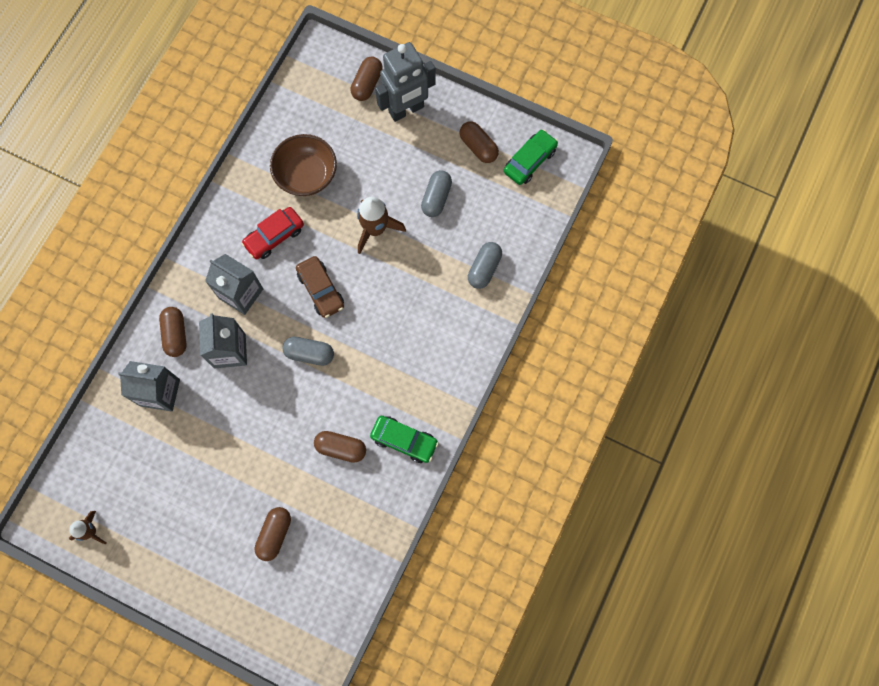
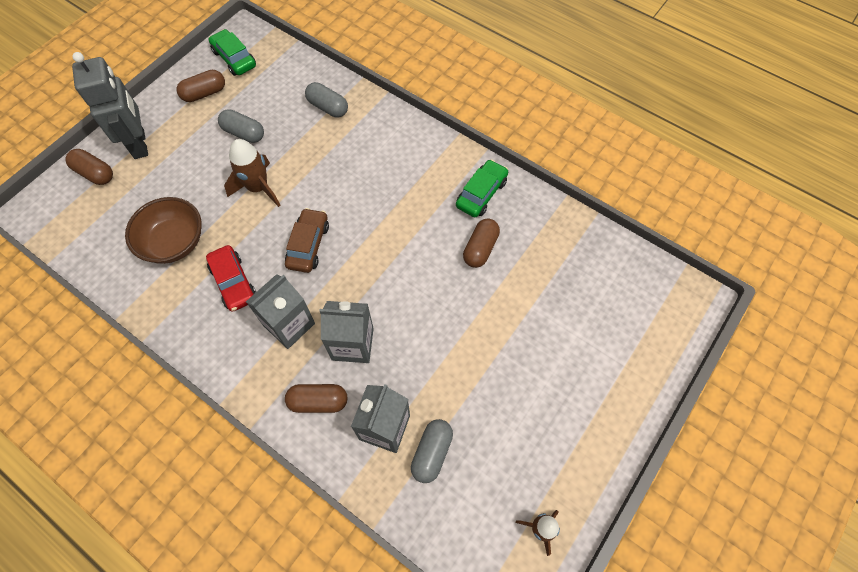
camera: 80 degrees left, 10 degrees down
(275, 534) = (562, 321): brown capsule -> none
(309, 354) = (375, 264): grey capsule -> grey capsule (432, 453)
(321, 290) = (308, 245): brown car -> brown car turned 60 degrees counterclockwise

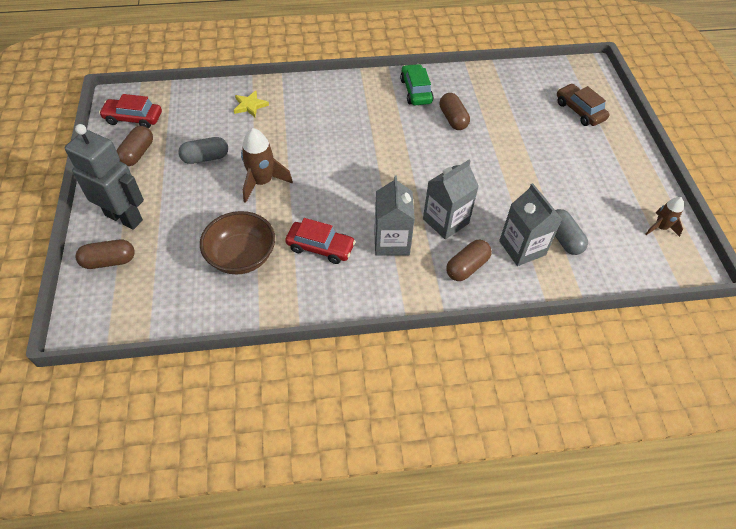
camera: 45 degrees left, 10 degrees down
(234, 59) = (133, 118): green car -> red car
(308, 245) = (344, 190): brown car -> brown car (579, 111)
(328, 107) = (250, 105): grey capsule -> yellow star

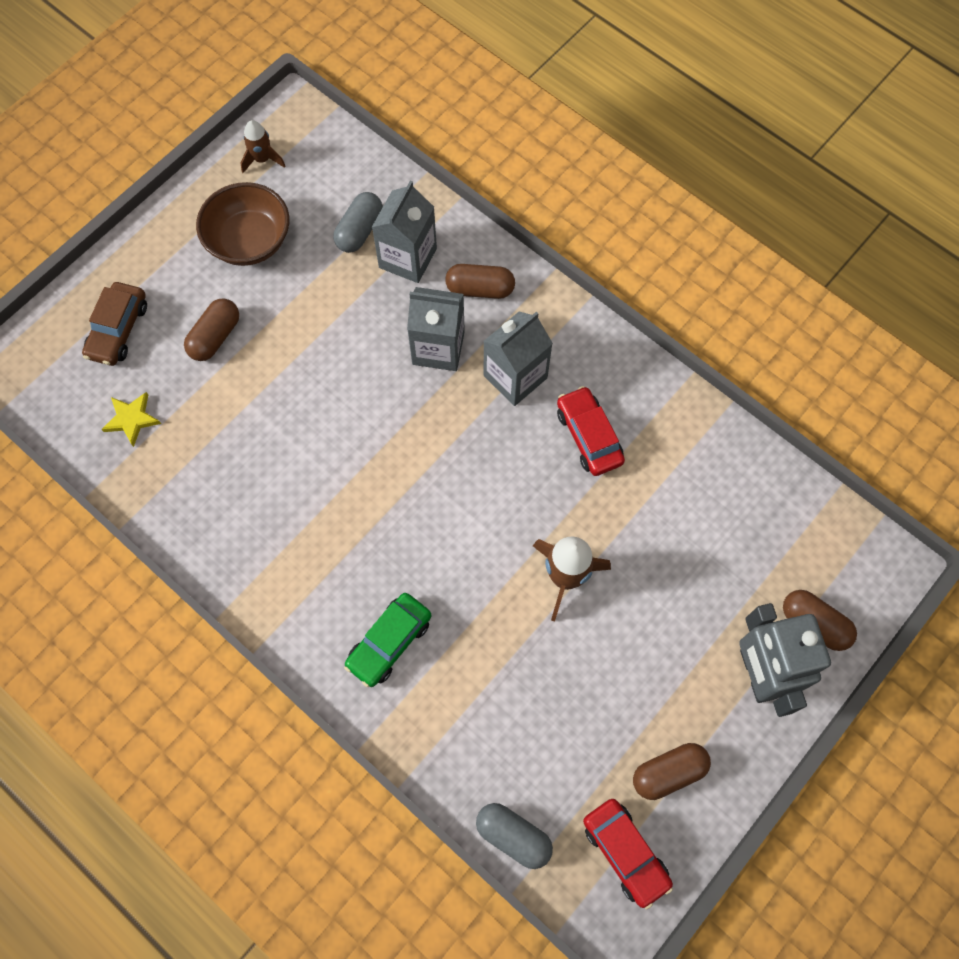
camera: 130 degrees left, 15 degrees up
(205, 158) = (595, 681): grey capsule -> grey capsule (513, 836)
(241, 256) = (675, 499): brown bowl -> brown bowl (249, 241)
(250, 105) = (460, 723): yellow star -> yellow star (131, 419)
(416, 91) = (242, 540): green car -> green car (389, 642)
(453, 119) = (260, 456): brown capsule -> brown capsule (215, 337)

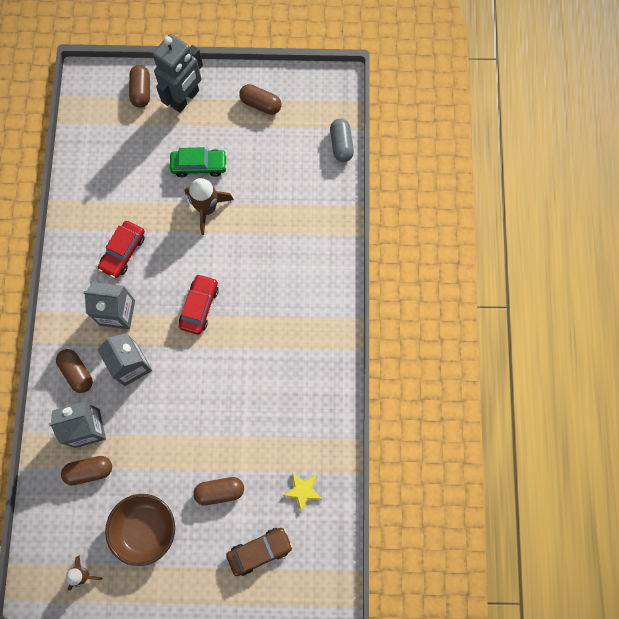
camera: 130 degrees left, 5 degrees up
(359, 230) = (89, 471): grey capsule -> brown capsule
(389, 642) = (305, 261): green car -> green car (199, 165)
(625, 852) = (309, 98): red car -> red car (199, 306)

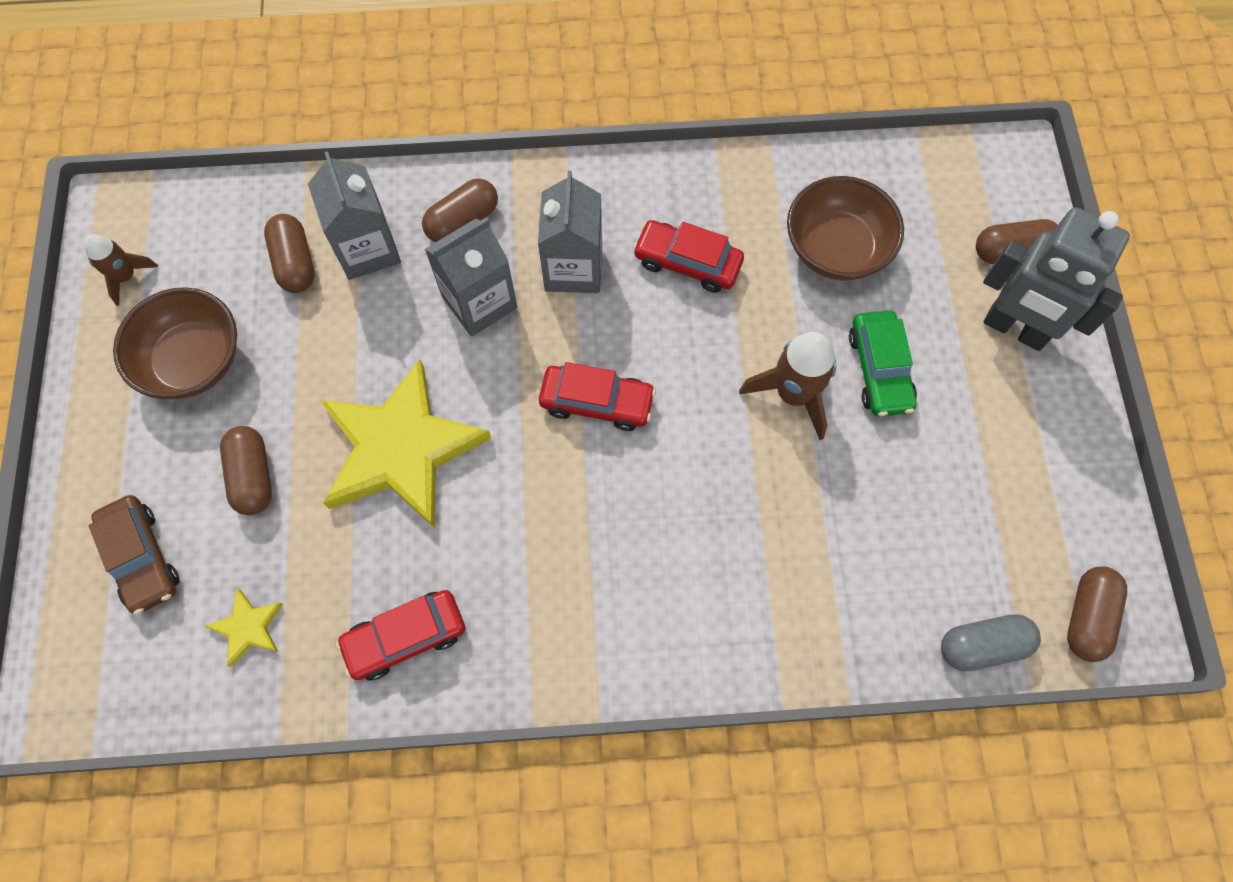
camera: 85 degrees right, 5 degrees down
(126, 175) = (836, 249): none -> brown bowl
(213, 410) = (401, 449): none -> yellow star
(260, 104) = (1037, 470): brown capsule -> brown capsule (1087, 617)
(315, 409) = (405, 637): none -> red car

